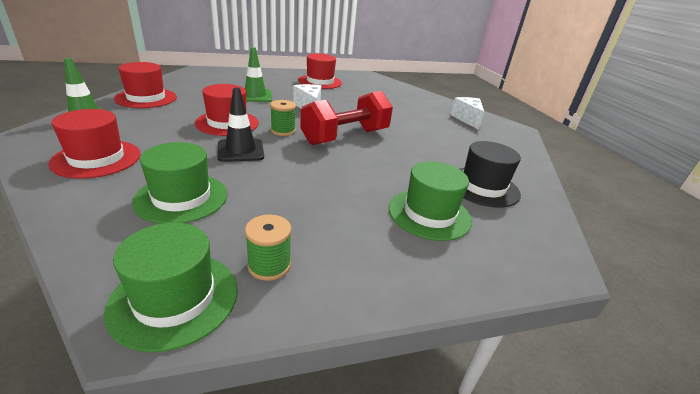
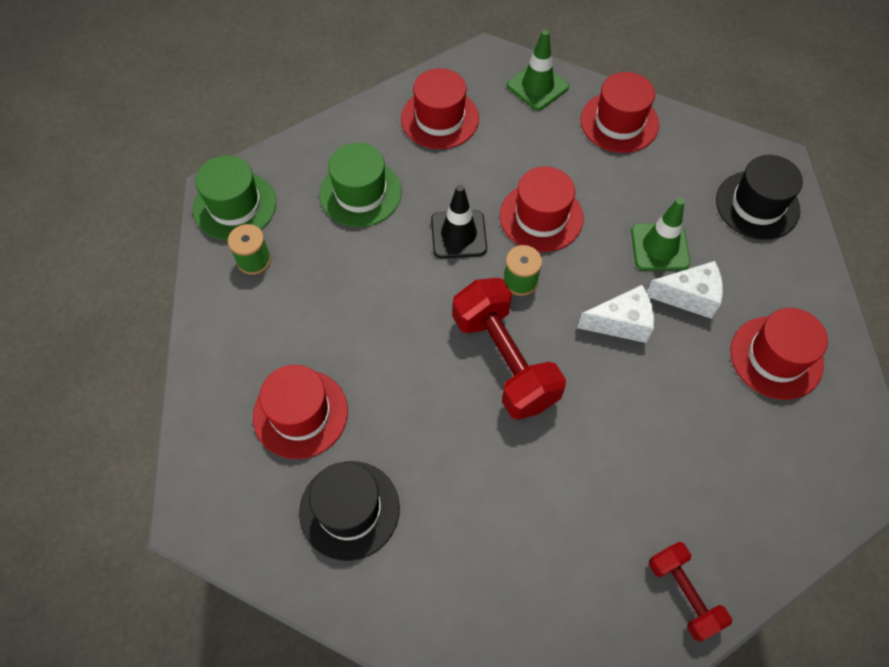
camera: 105 degrees right, 30 degrees up
(227, 76) = (757, 205): none -> black hat
(429, 214) = (300, 413): green hat -> red hat
(443, 105) = (683, 594): none -> red dumbbell
(467, 119) = (606, 615): white cheese -> white cheese (688, 297)

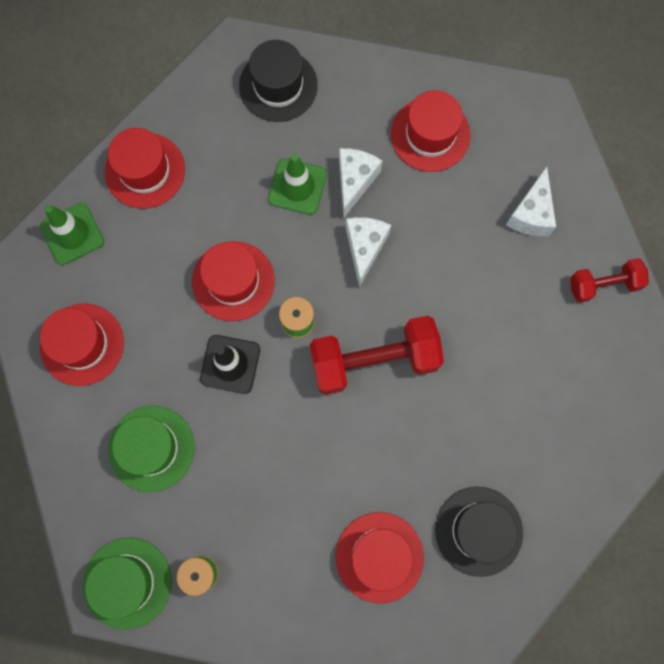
camera: 75 degrees left, 15 degrees up
(734, 487) = (531, 214): none -> white cheese

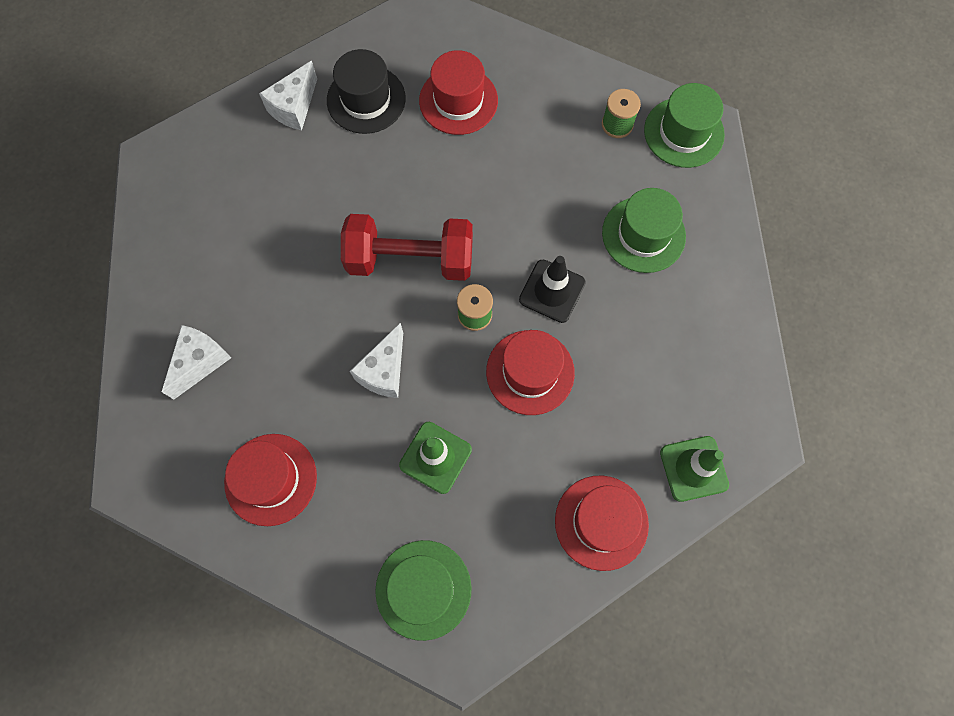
camera: 165 degrees left, 5 degrees down
(82, 344) = (698, 347): red hat -> none
(278, 85) = (423, 589): black hat -> green hat
(354, 181) = (371, 446): white cheese -> white cheese (294, 107)
(603, 284) = (161, 273): red dumbbell -> none

